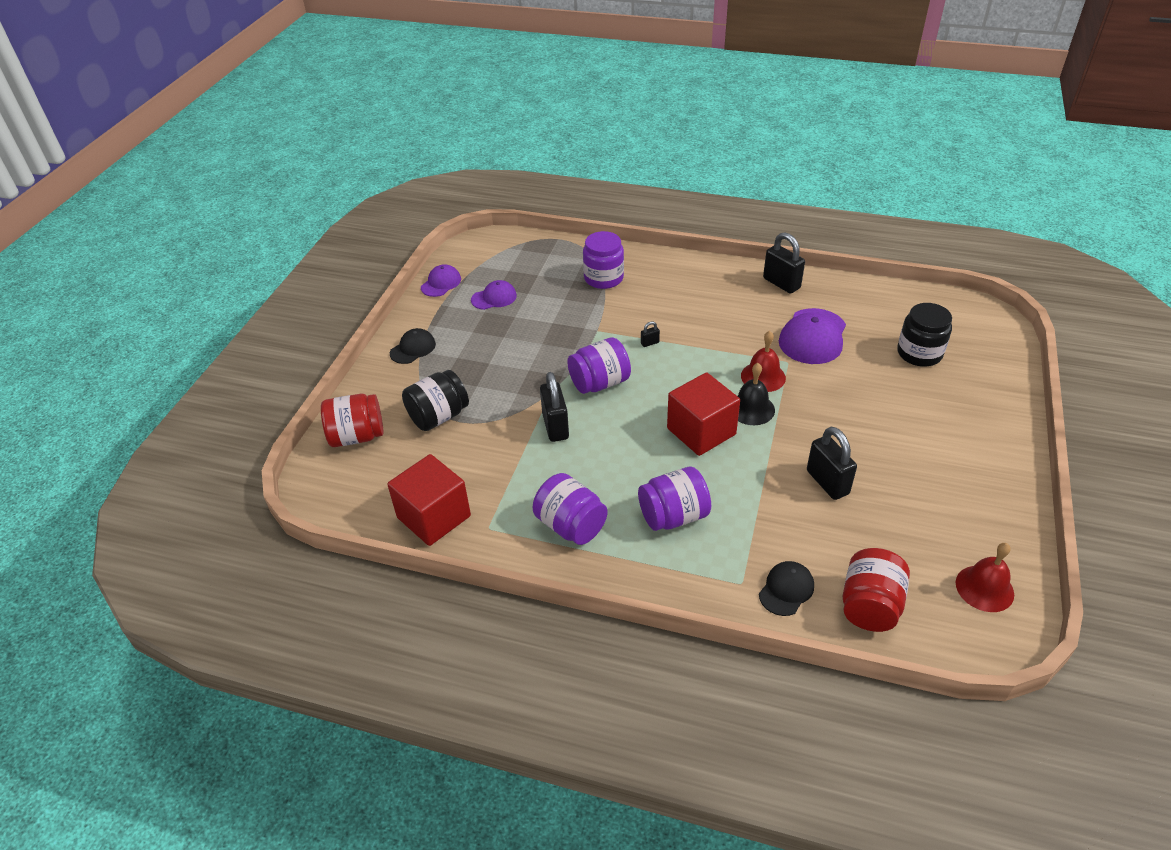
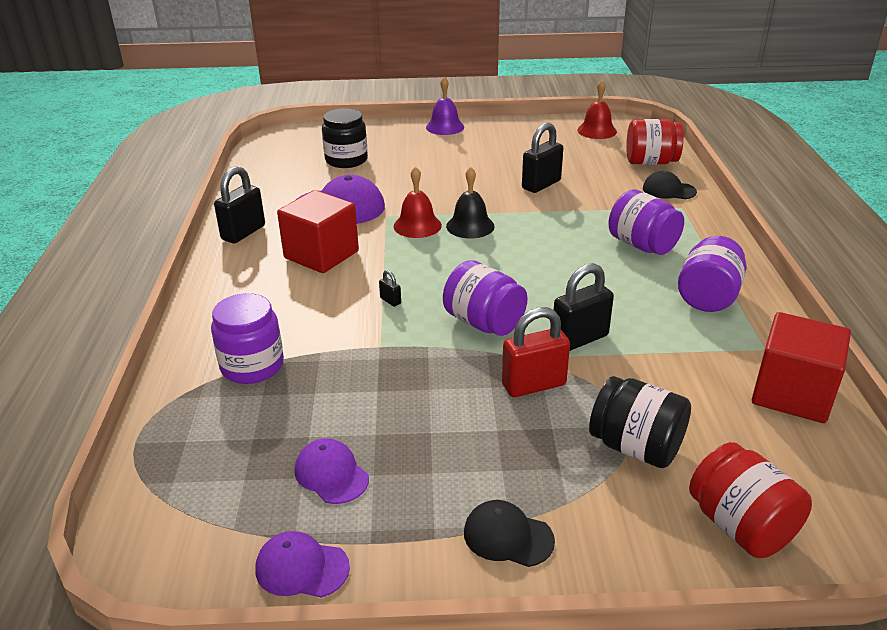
camera: 110 degrees left, 10 degrees down
(519, 389) = (533, 385): none -> red padlock
(701, 431) = (521, 247): red cube -> red cube (321, 255)
(1009, 443) = (445, 127): none -> purple bell

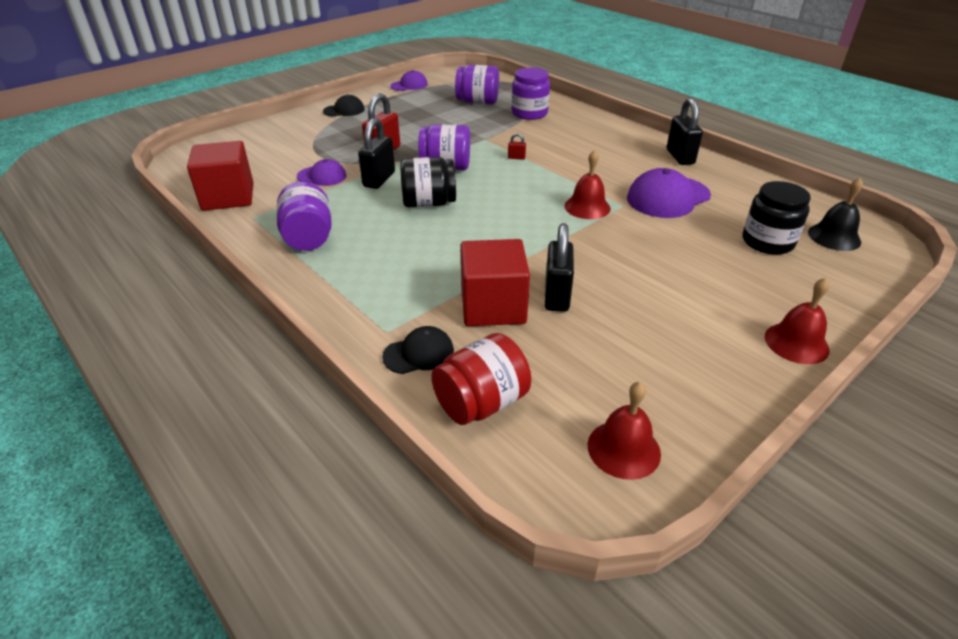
camera: 140 degrees right, 5 degrees up
(321, 255) = (605, 164): red cube -> red cube (493, 306)
(331, 474) = (434, 101): purple cap -> purple cap (322, 176)
(390, 301) = (516, 158): black padlock -> red padlock
(445, 127) = (796, 343): purple bell -> red bell
(470, 226) = (550, 223): black bell -> black bell (834, 237)
(636, 447) = (309, 148): black jar -> black jar (428, 203)
(642, 245) = (392, 264): purple jar -> purple jar (477, 102)
(740, 526) = (246, 140): red jar -> none

